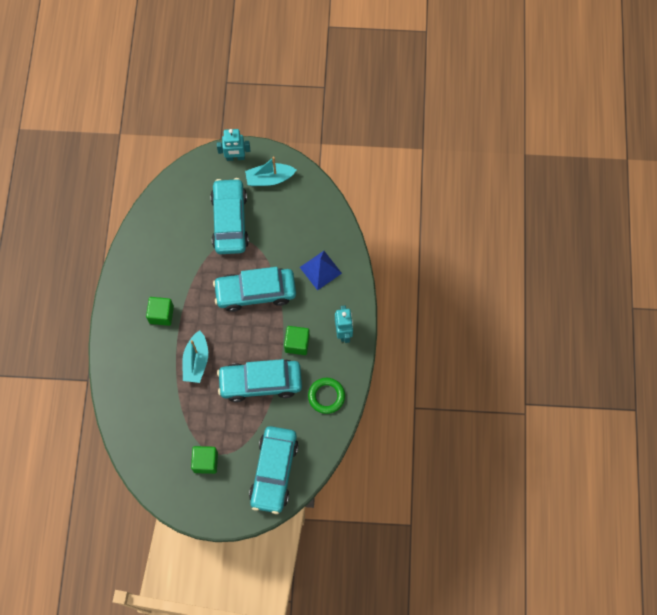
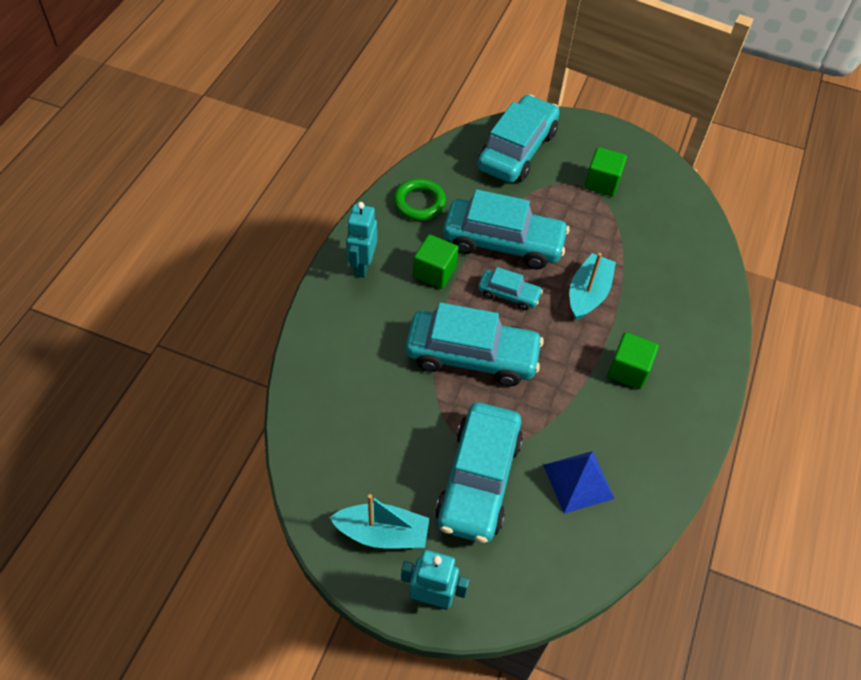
camera: 165 degrees left, 15 degrees down
(246, 343) = (508, 294): none -> turquoise car
(320, 270) = (358, 356): blue pyramid -> blue pyramid (578, 481)

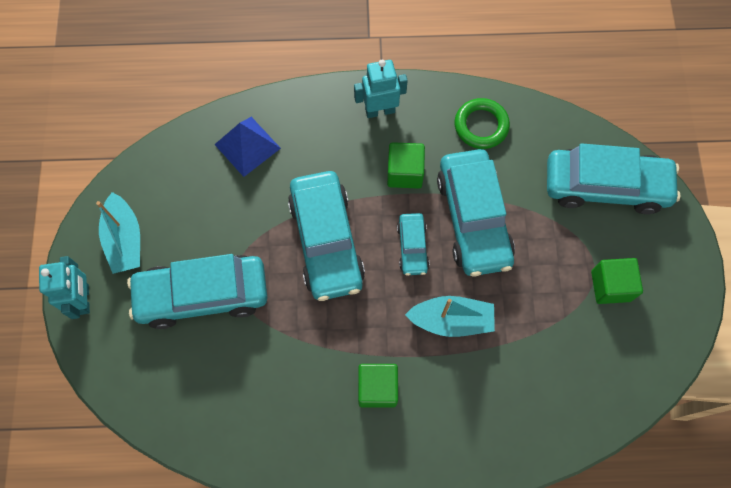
camera: 70 degrees right, 15 degrees up
(578, 481) = (235, 380): blue pyramid -> blue pyramid (247, 146)

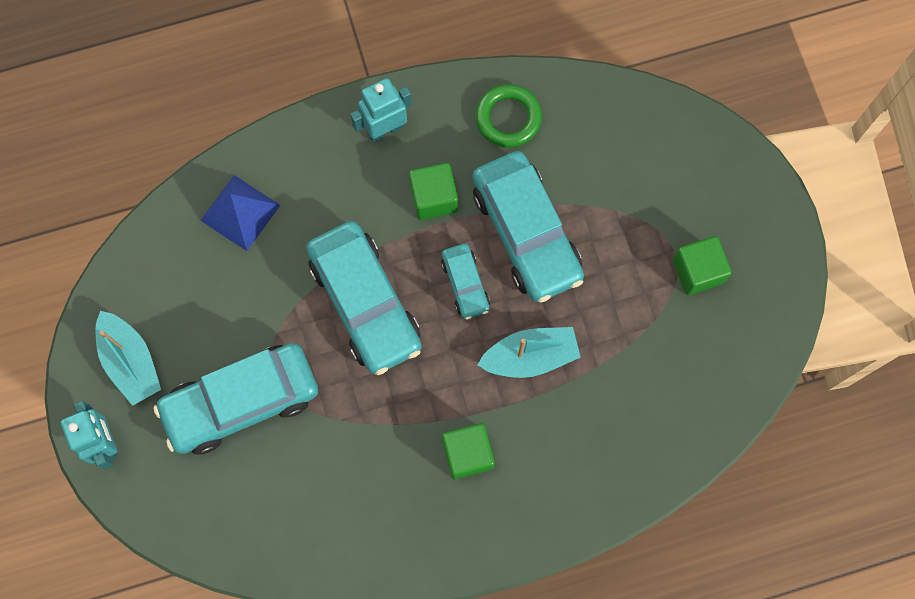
camera: 15 degrees left, 5 degrees up
(605, 186) = (667, 155): turquoise car -> none

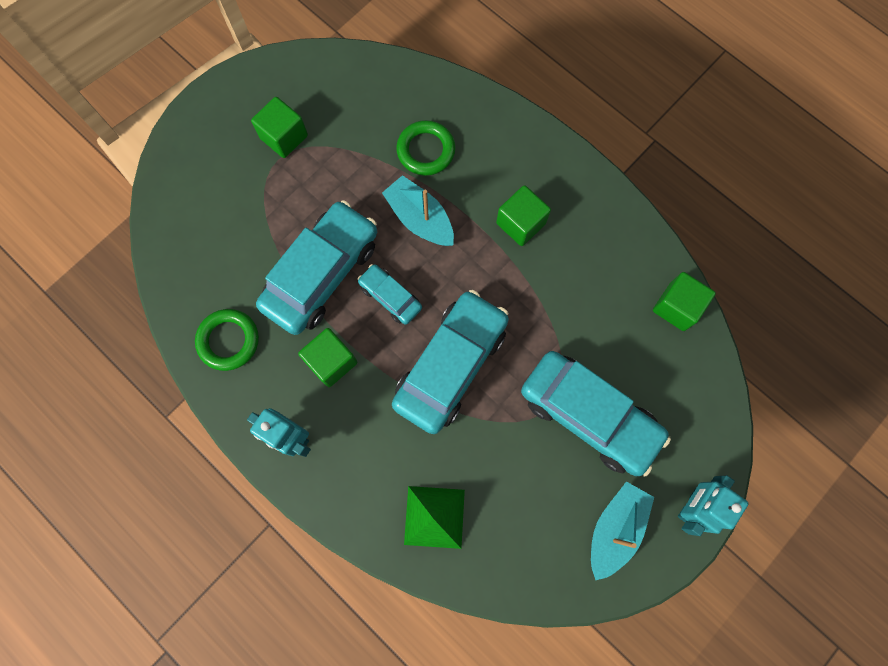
camera: 120 degrees left, 0 degrees up
(240, 212) = (434, 517): blue pyramid -> green pyramid
(289, 556) = (676, 307): none -> green cube
(465, 284) = (390, 297): turquoise car -> turquoise car turned 90 degrees counterclockwise
(603, 404) = (426, 150): none -> green ring

